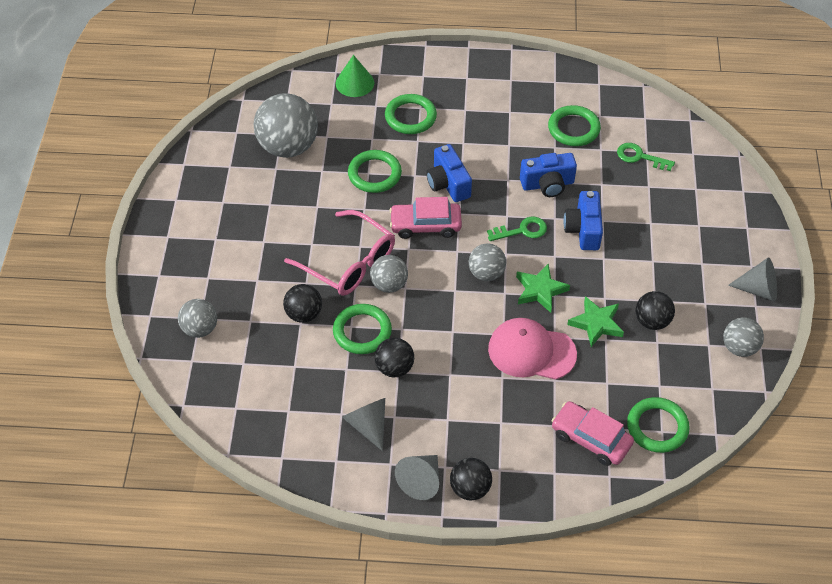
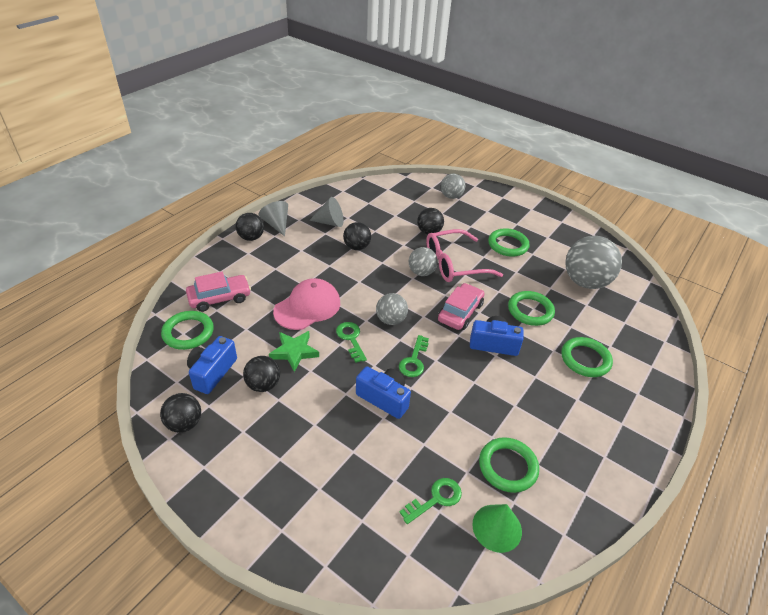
camera: 120 degrees right, 10 degrees down
(355, 83) = (645, 346): green cone -> green cone (497, 527)
(362, 331) = (395, 247): green ring -> green ring (508, 245)
(540, 290) = (351, 339): green star -> green key
(547, 184) = (450, 404): blue camera -> blue camera (212, 372)
(739, 348) = (184, 423): grey ball -> black ball
(758, 289) = (214, 482): grey cone -> none

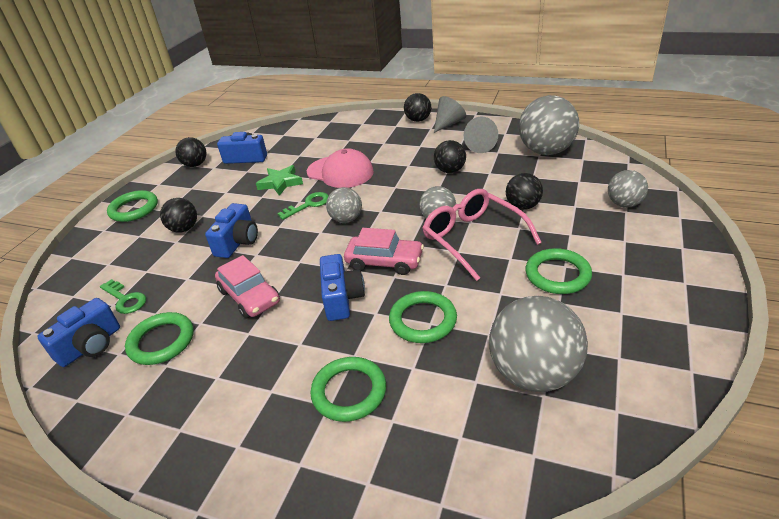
camera: 80 degrees right, 5 degrees down
(188, 332) = (284, 136): green ring -> green ring (134, 209)
(219, 298) = (329, 134): pink car -> pink car (249, 296)
(263, 385) = (239, 181): black ball -> black ball (184, 229)
(365, 198) = (546, 151): none -> grey ball
(414, 360) = (293, 247): green key -> none
(497, 527) = (91, 346): green cone -> blue camera

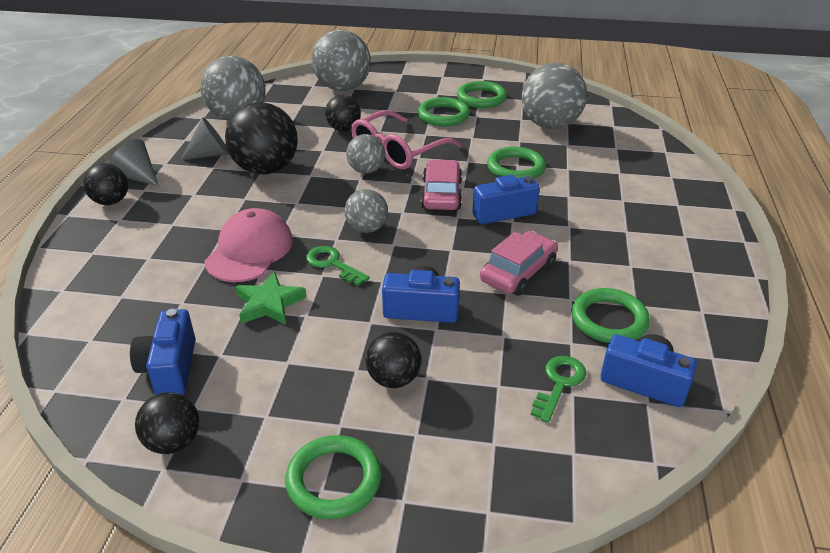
camera: 105 degrees left, 0 degrees up
(349, 392) = (605, 193): green ring -> green ring (481, 98)
(450, 170) = (266, 169): black ball -> black ball, size x1.81
(624, 204) = (343, 88): grey ball -> grey ball, size x1.81

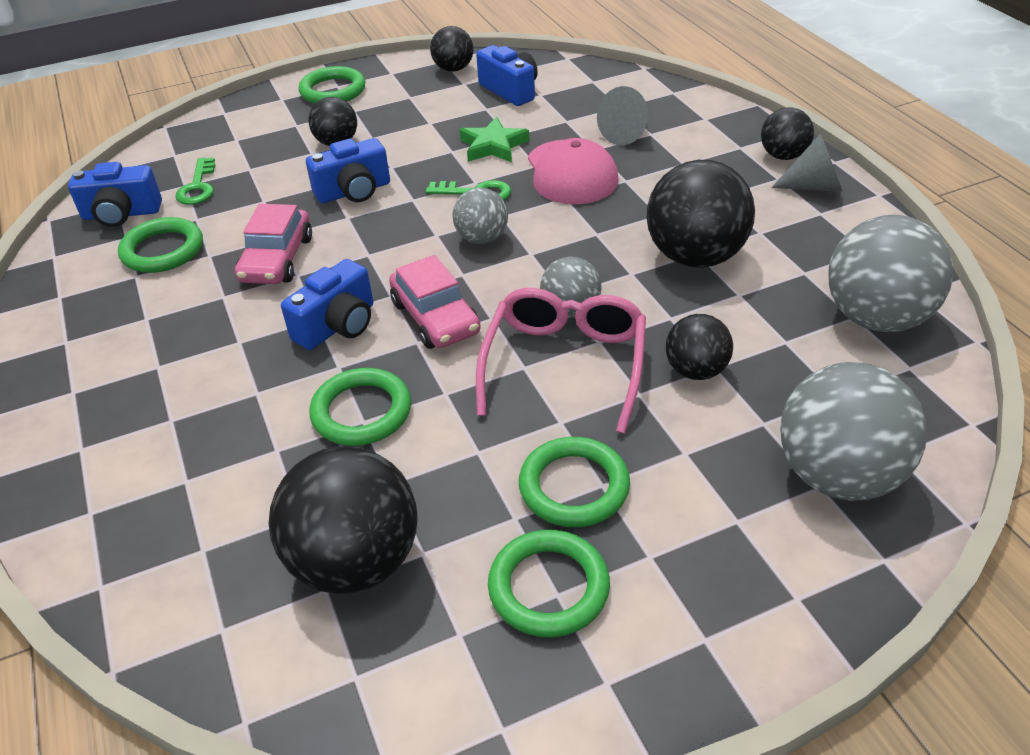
camera: 150 degrees right, 5 degrees up
(211, 154) = (795, 246): grey cone -> grey cone (626, 134)
(550, 125) = (355, 561): grey ball -> black ball

